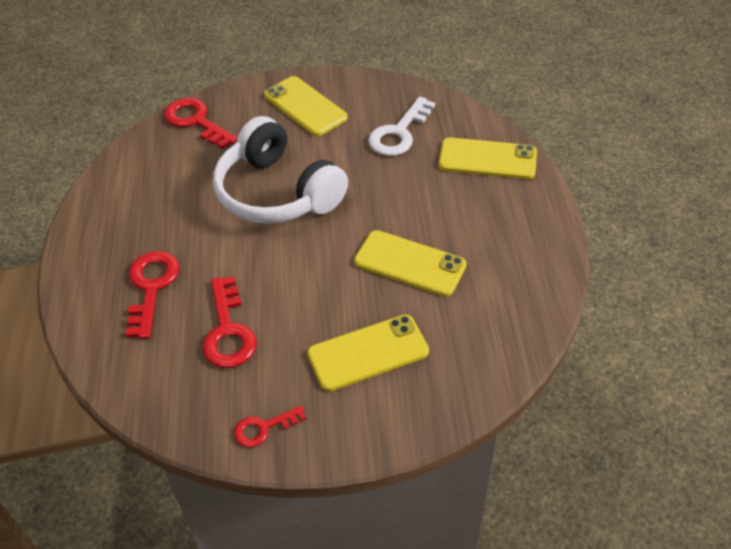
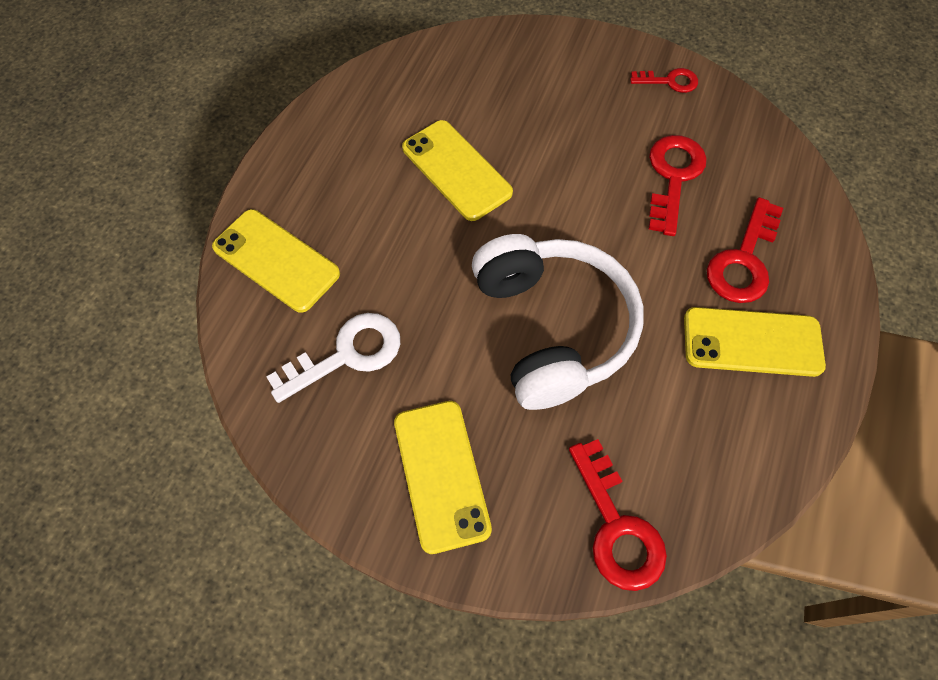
camera: 155 degrees left, 15 degrees up
(368, 353) = (549, 104): yellow phone -> yellow phone (752, 342)

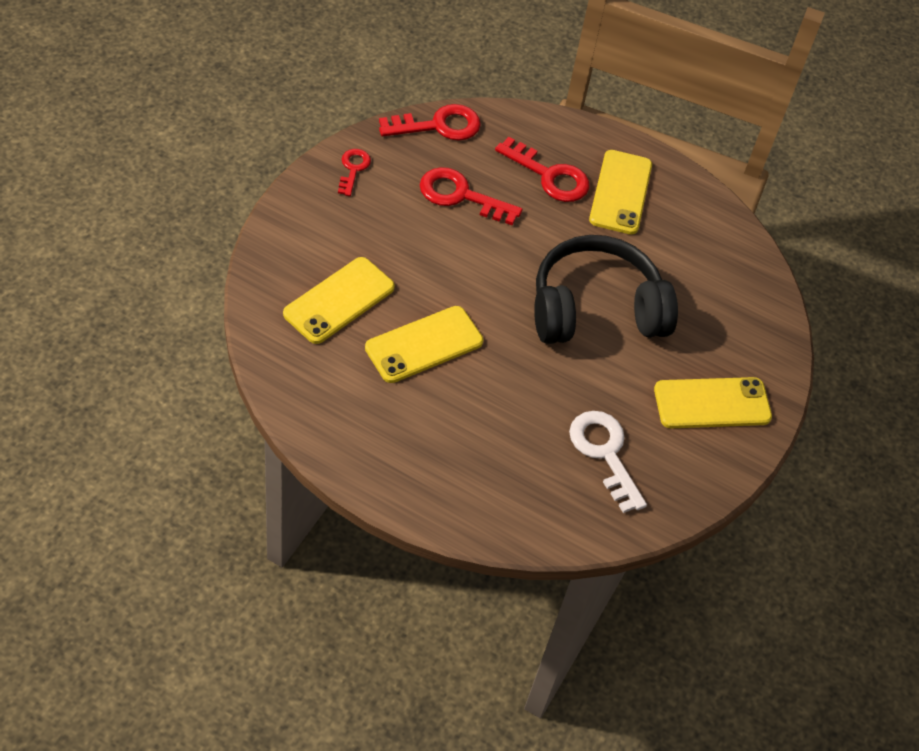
camera: 90 degrees left, 10 degrees down
(276, 260) = (502, 498): yellow phone -> yellow phone (339, 300)
(553, 328) = (595, 309): white headphones -> black headphones
(616, 526) = (754, 307): red key -> red key (438, 126)

